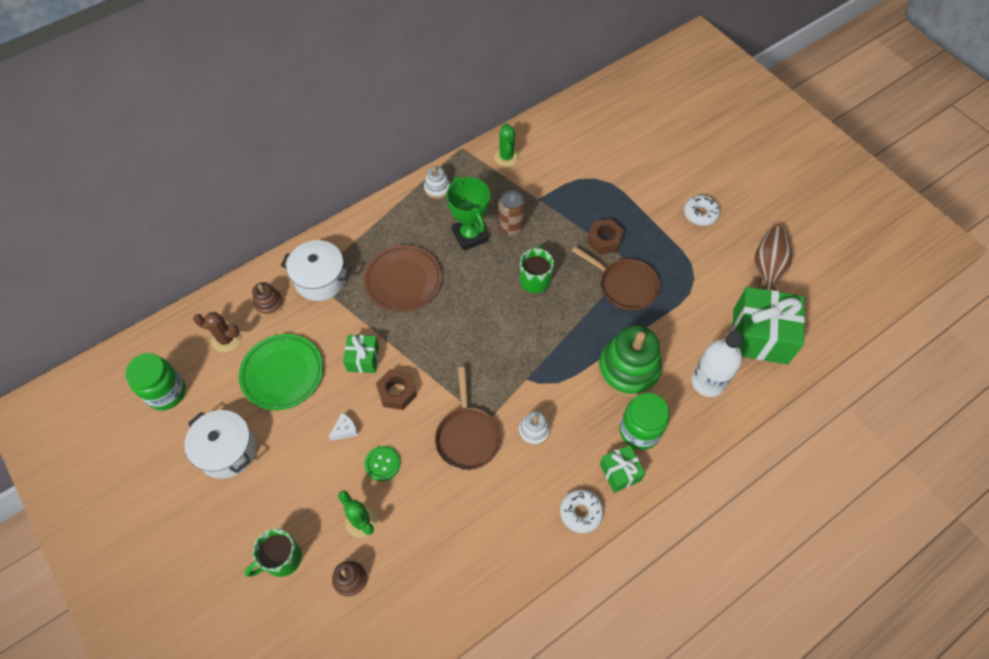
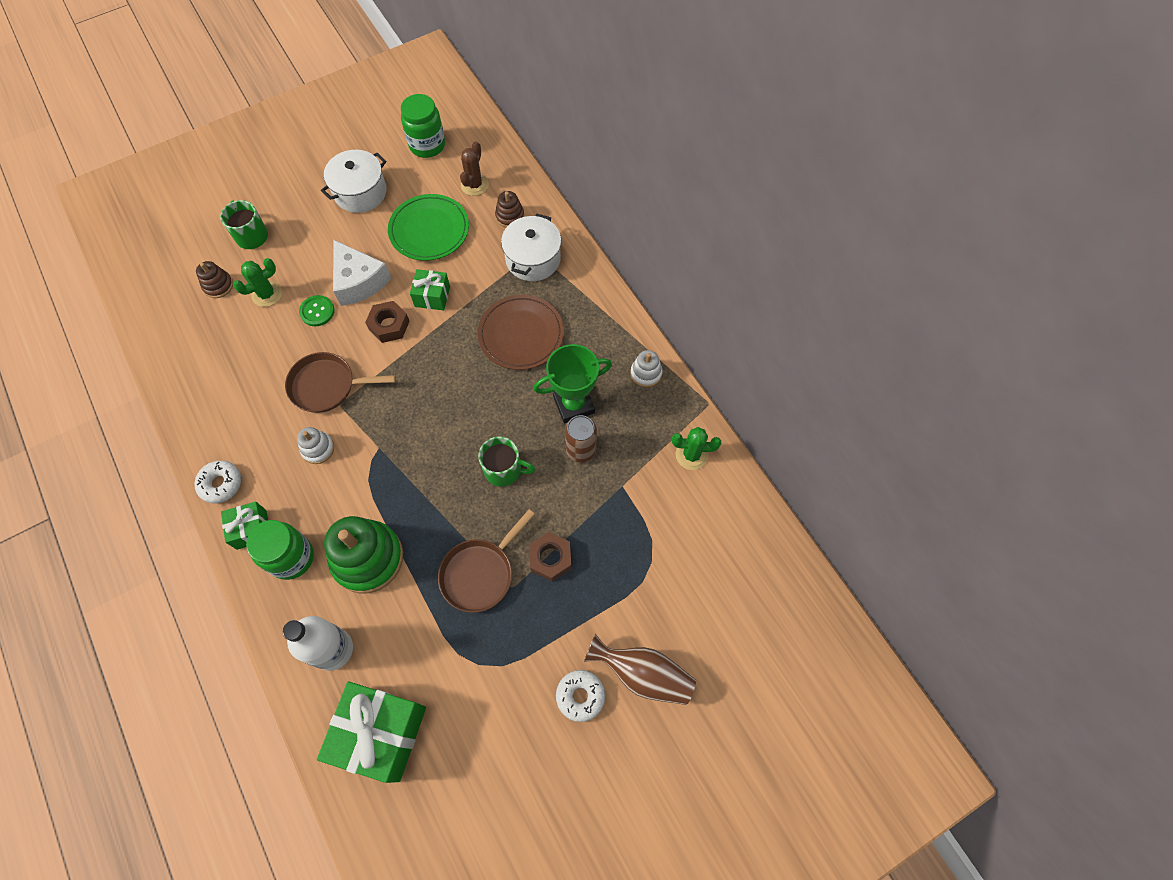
camera: 95 degrees right, 5 degrees up
(345, 430) = (359, 281): white cheese -> white cheese, size x2.27
(767, 269) = (478, 771): brown vase -> brown vase (643, 674)

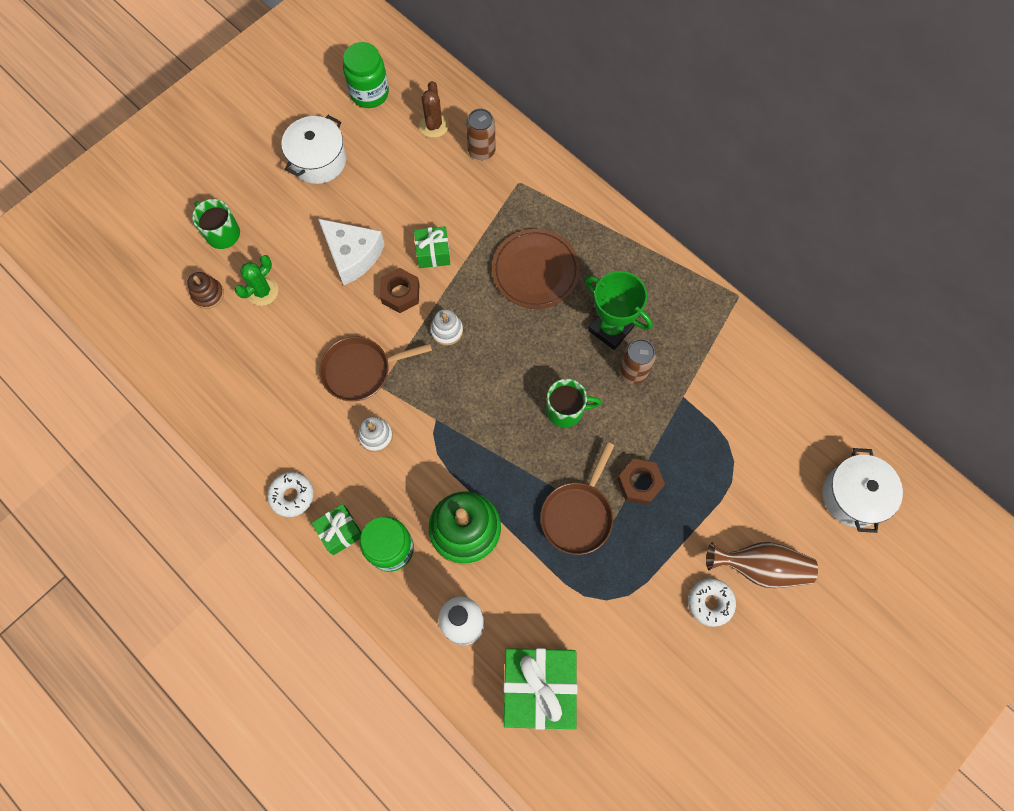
camera: 15 degrees left, 5 degrees up
(317, 311) = (321, 297): green button -> none
(429, 230) = (405, 184): green plate -> none
(510, 216) = (481, 151): brown stacking toy -> brown can
(533, 259) = (520, 190): white pot -> white pot (853, 496)
(573, 404) = (611, 328): green trophy -> green trophy turned 75 degrees clockwise
(646, 373) = (669, 280): white stacking toy -> white stacking toy (447, 331)
(691, 455) = (738, 350): green cactus -> none

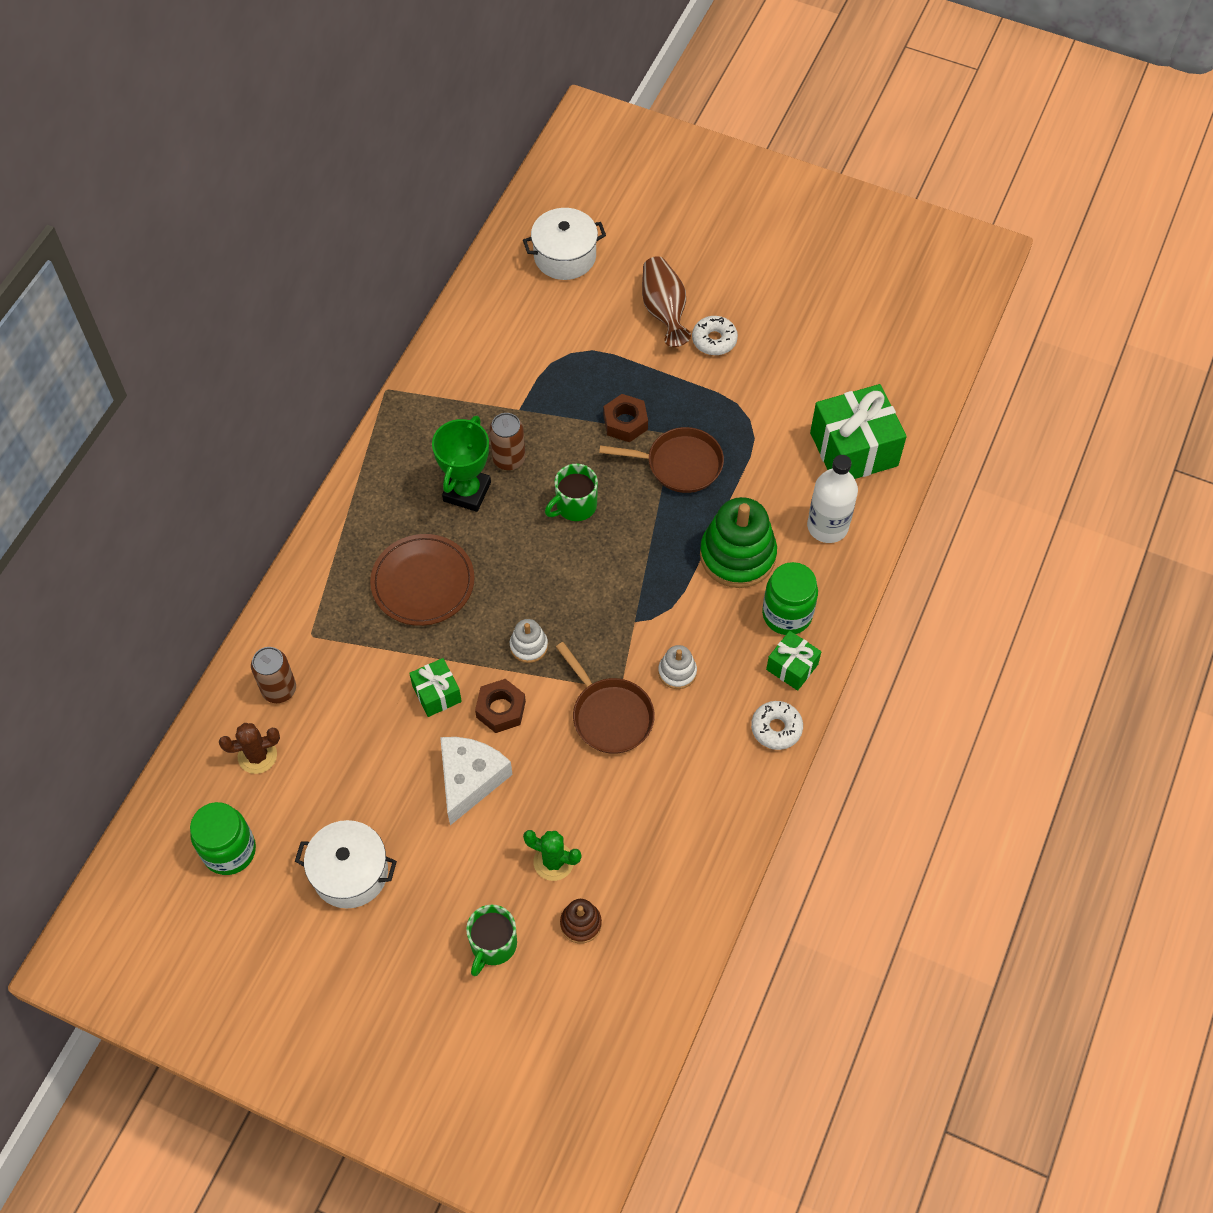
camera: 110 degrees left, 10 degrees down
(566, 410) = (575, 506): green mug -> green mug turned 105 degrees counterclockwise

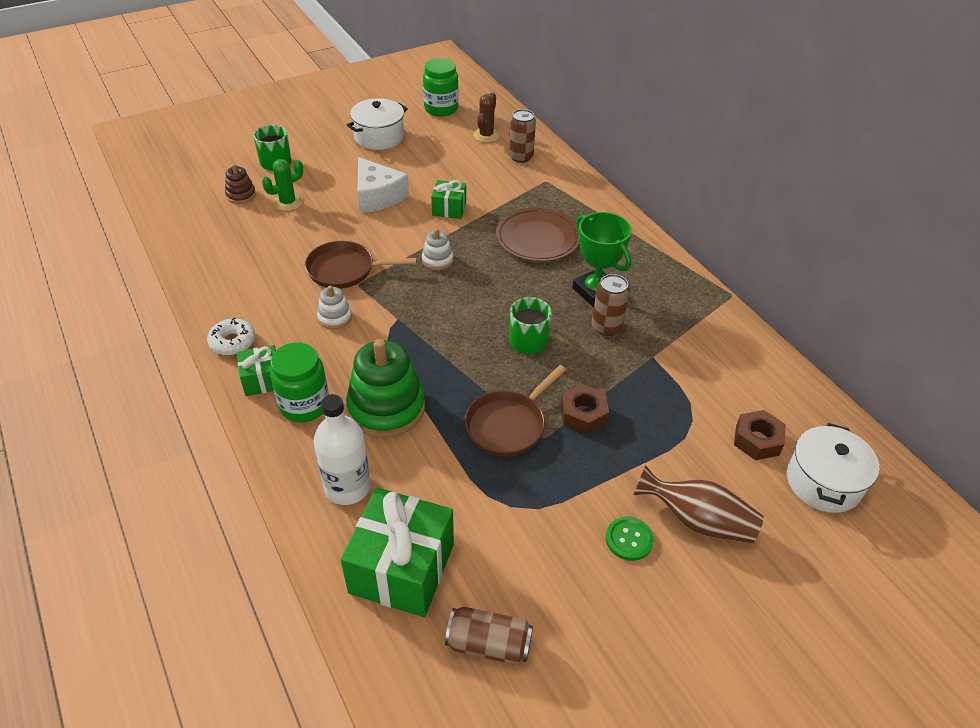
camera: 125 degrees right, 15 degrees down
(500, 709) = (407, 228): brown nut -> brown nut (757, 440)
(714, 340) = (629, 539): white donut -> green button
(856, 372) = (488, 644): none -> brown can

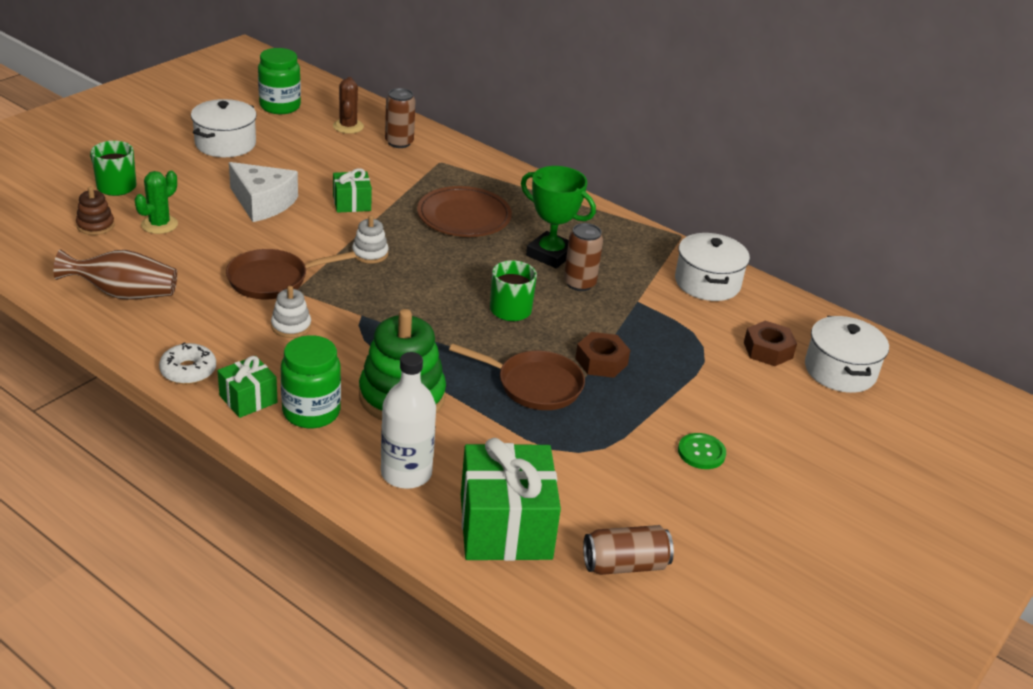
camera: 25 degrees left, 10 degrees down
(508, 424) = (534, 385): brown pan -> brown pan turned 90 degrees counterclockwise
(697, 521) = (752, 424): brown vase -> brown vase (124, 294)
(732, 351) = (707, 283): none -> white pot

